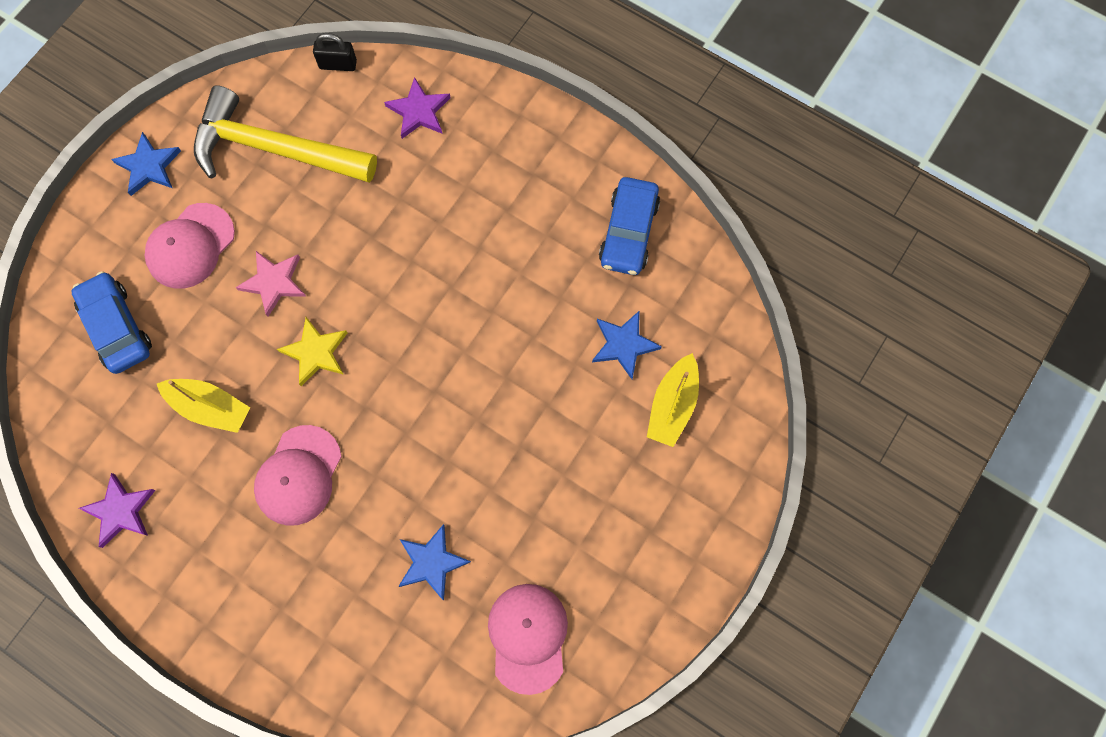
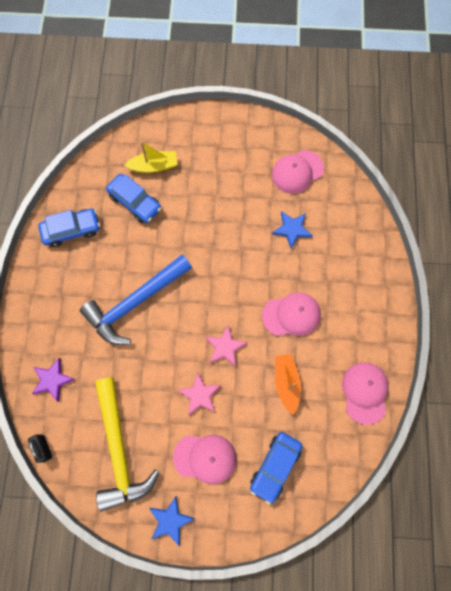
camera: 120 degrees left, 0 degrees up
(120, 511) = (365, 392): purple star -> pink cap
(210, 408) = (286, 383): yellow boat -> orange boat
(315, 352) = (225, 347): yellow star -> pink star
(460, 265) = (135, 302): none -> blue hammer
(624, 345) = (135, 202): blue star -> blue car

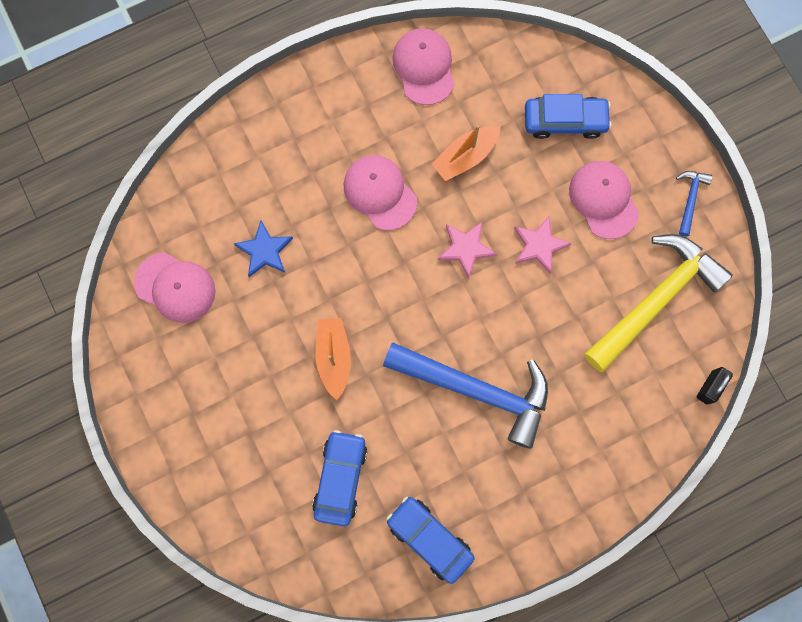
camera: 120 degrees left, 5 degrees up
(52, 380) = (630, 430): purple star -> none
(154, 166) = (272, 486): yellow boat -> none
(170, 520) = (690, 199): blue star -> blue hammer
(205, 234) = (334, 357): none -> orange boat
(365, 392) = (424, 67): pink cap -> pink cap turned 105 degrees clockwise

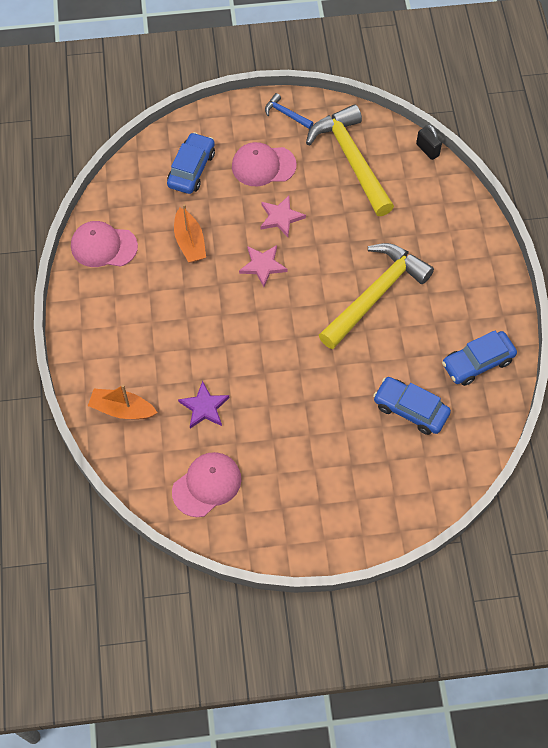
camera: 70 degrees left, 15 degrees down
(264, 251) = (204, 407): blue star -> purple star
(334, 357) = (312, 384): orange boat -> orange boat (122, 409)
(379, 193) = (192, 309): pink cap -> none
(476, 390) = (375, 294): blue hammer -> yellow hammer

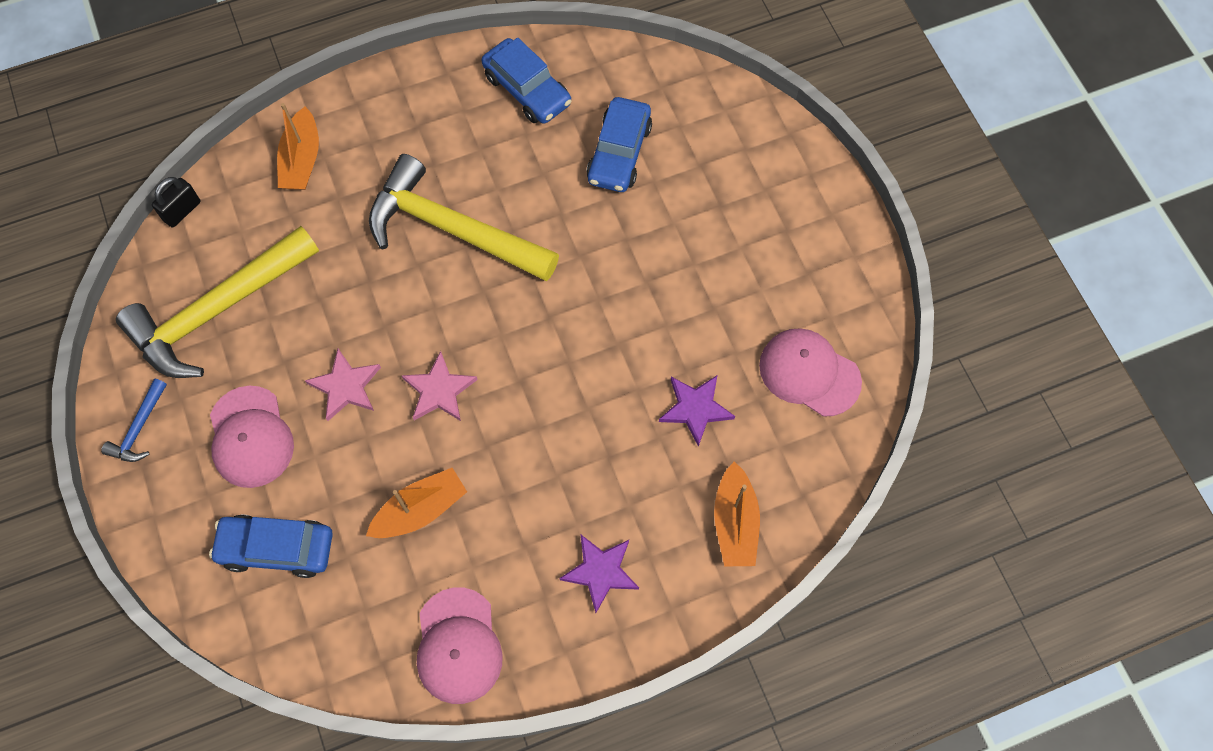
camera: 105 degrees left, 5 degrees up
(119, 327) = (600, 571): none -> purple star
(450, 218) = (302, 160): none -> orange boat

